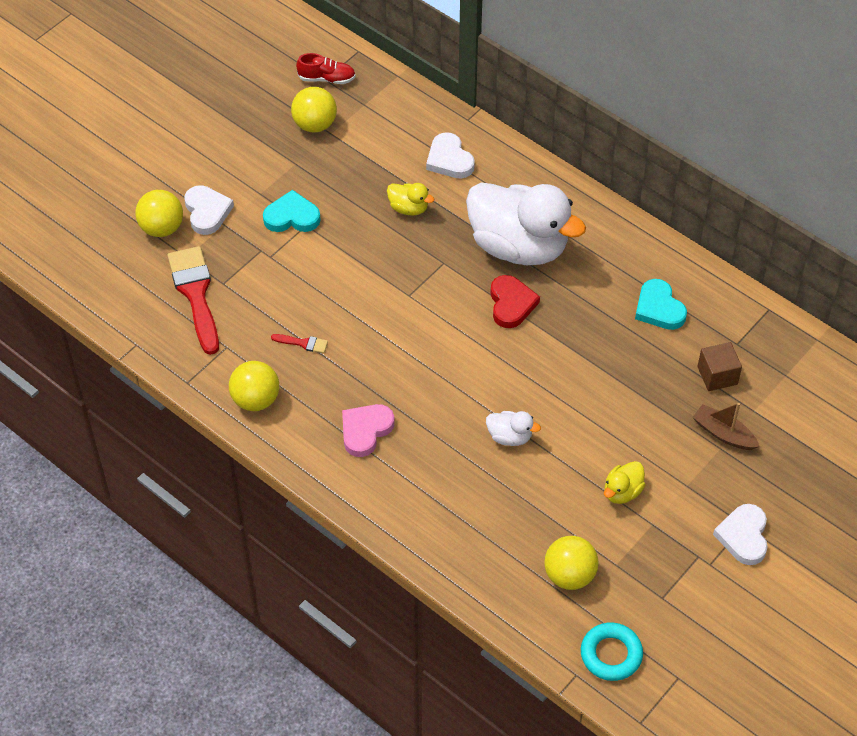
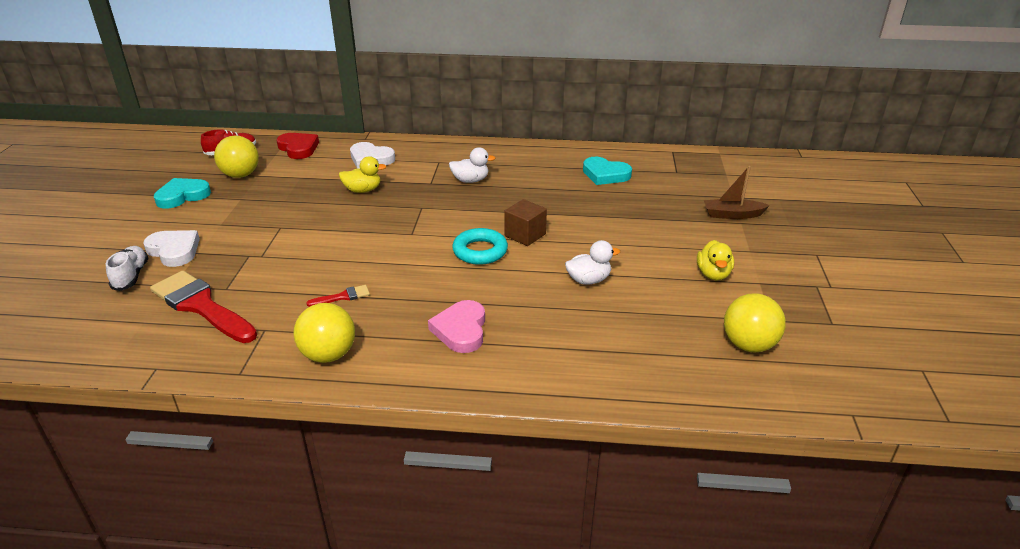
camera: 35 degrees left, 20 degrees down
(162, 228) = (131, 276): yellow ball -> white shoe
(292, 217) = (262, 227): turquoise heart -> turquoise heart (182, 196)
(511, 304) = (499, 209): red heart -> red heart (298, 148)
(518, 246) = (470, 180): white duck -> white duck, size x0.41
(611, 654) = (855, 383): turquoise ring -> turquoise ring (480, 251)
(717, 375) = (686, 190): brown cube -> brown cube (525, 235)
(743, 536) = (826, 260): white heart -> none

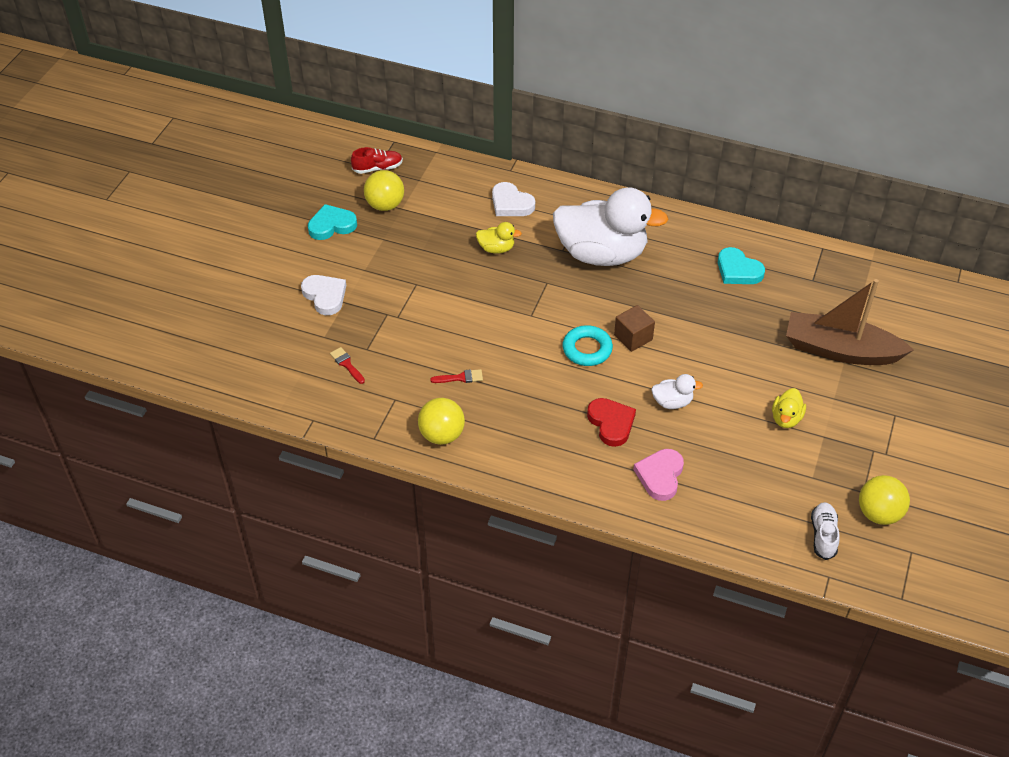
camera: 15 degrees right, 15 degrees up
(131, 276) = (291, 319): white shoe -> white shoe (823, 535)
(201, 306) = (346, 364): red brush -> red brush, size x0.43
(298, 148) = (442, 174): red heart -> red heart (611, 423)
(461, 330) = (549, 432): pink heart -> pink heart (660, 476)
(470, 180) = (601, 254): white duck -> white duck, size x2.45
(732, 215) = (840, 350): brown boat -> brown boat, size x1.97
(748, 345) = (780, 497): yellow ball -> yellow ball (878, 513)

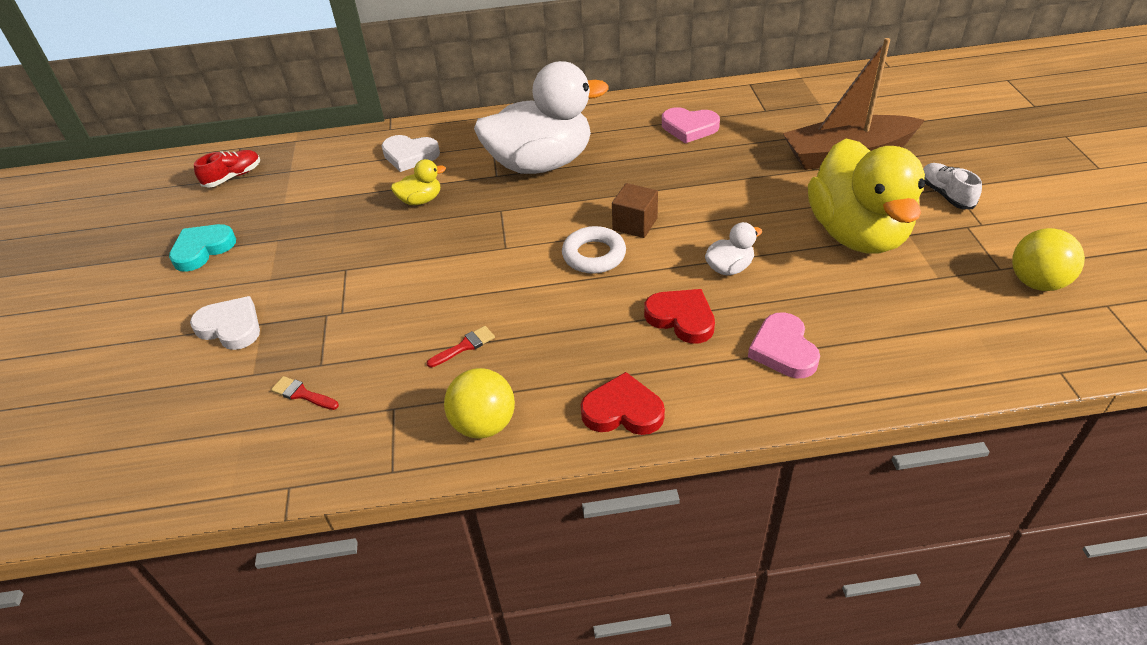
camera: 25 degrees left, 5 degrees down
(385, 205) = (261, 207): yellow ball -> none
(529, 466) = (623, 411): none -> red heart
(587, 349) = (594, 255): turquoise ring -> white ring
(738, 270) = (689, 128): turquoise heart -> pink heart
(786, 418) = (857, 234): yellow duck -> yellow duck, size x2.45
(823, 535) = (1009, 330): white shoe -> white shoe (945, 194)

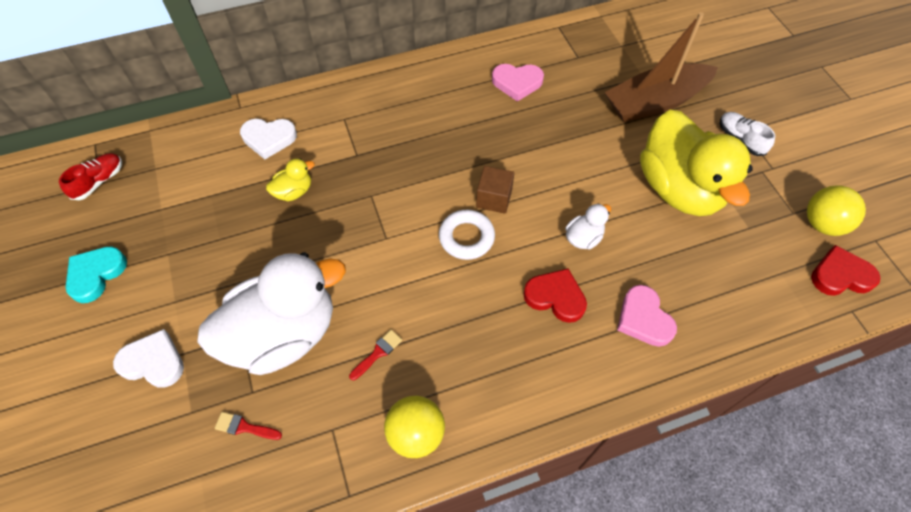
camera: 15 degrees left, 15 degrees up
(541, 163) = (394, 137): white duck -> white duck (283, 334)
(623, 411) = (528, 401): red heart -> red heart (840, 275)

